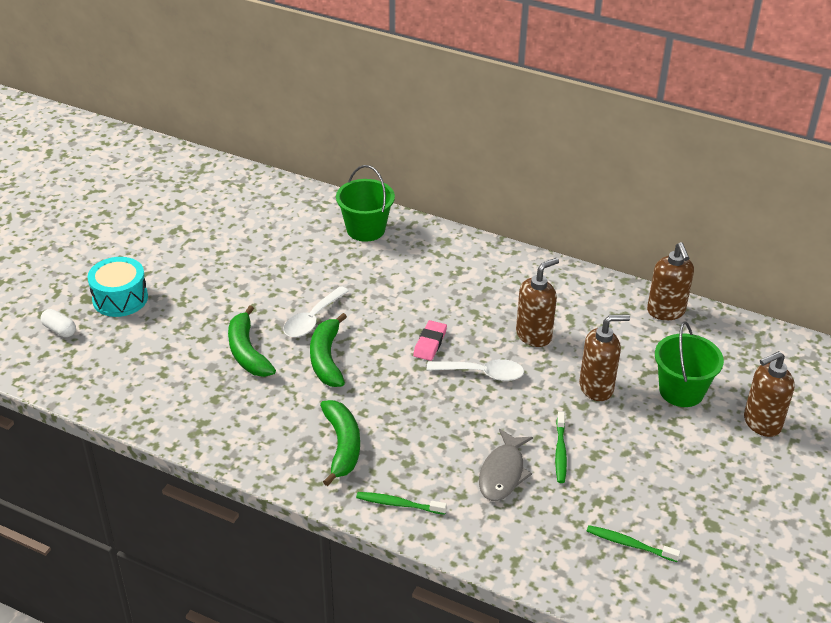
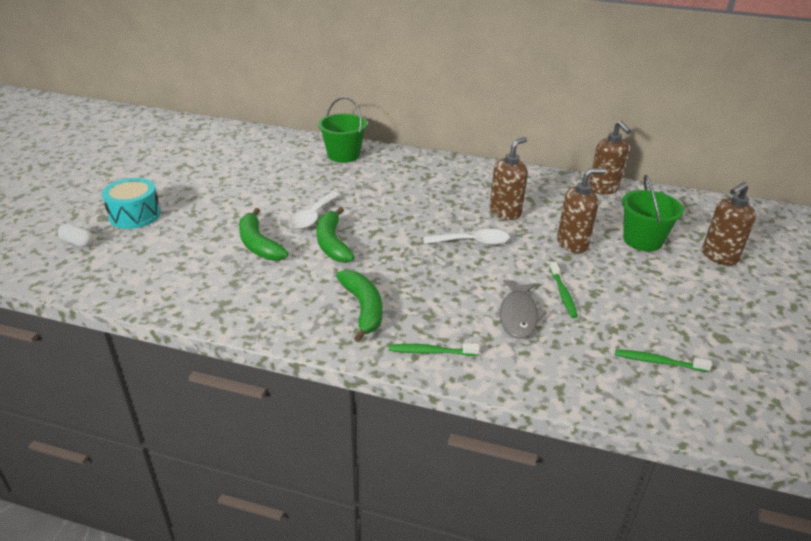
camera: 10 degrees left, 5 degrees down
(430, 343) = (420, 225): pink eraser -> none

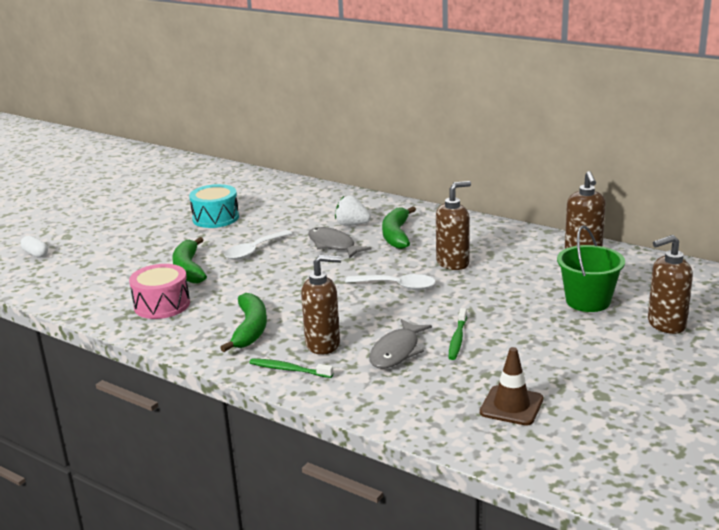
camera: 20 degrees right, 10 degrees down
(135, 215) = (95, 236): turquoise drum -> turquoise drum (215, 218)
(254, 290) = (162, 305): none -> pink drum
(332, 243) = (257, 274): green banana -> green banana (396, 235)
(343, 155) = (321, 199): green bucket -> none
(386, 203) = (333, 245): none -> grey fish
(389, 180) = (352, 224): none -> white strawberry
(572, 244) = (504, 297): brown soap dispenser -> brown soap dispenser (323, 344)
(658, 362) = (511, 406): green toothbrush -> brown traffic cone

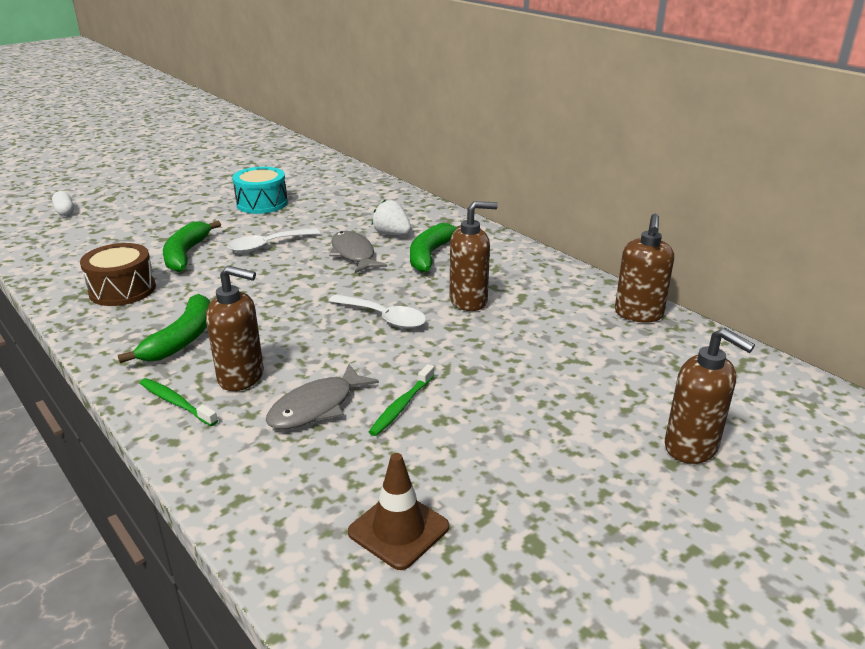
camera: 15 degrees right, 5 degrees up
(162, 305) = (122, 290): pink drum -> brown drum
(588, 301) = (602, 387): green bucket -> none
(666, 324) = (691, 447): brown soap dispenser -> brown soap dispenser turned 135 degrees counterclockwise

